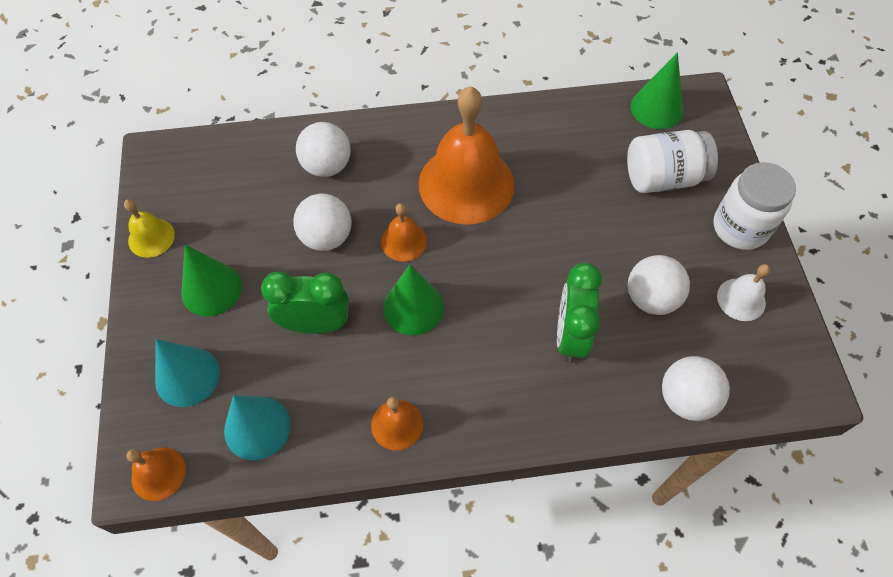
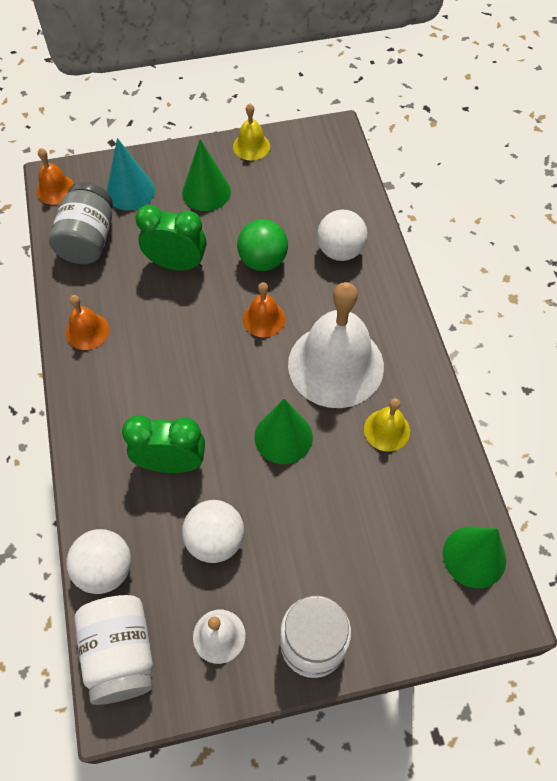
camera: 85 degrees right, 0 degrees up
(257, 427) = (88, 240): turquoise cone -> grey jar
(315, 324) = (177, 264): green clock -> green clock turned 75 degrees counterclockwise
(326, 237) = (263, 261): white ball -> green ball
(413, 307) = (195, 333): green cone -> green cone (283, 437)
(466, 184) = (335, 365): orange bell -> white bell
(539, 152) = (386, 430): none -> yellow bell
(663, 177) = (372, 559): white jar -> white jar (120, 653)

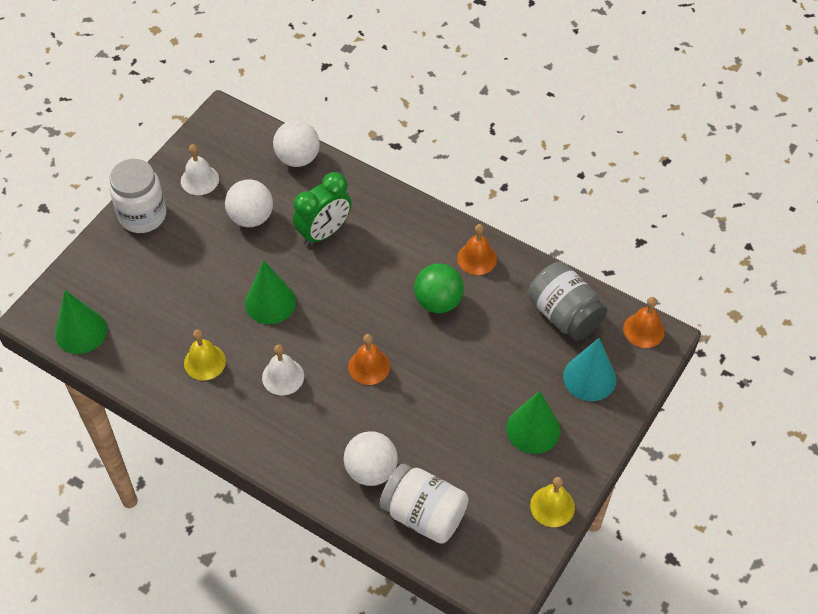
camera: 135 degrees right, 5 degrees down
(120, 653) = (244, 134): white jar -> white jar (424, 514)
(177, 264) = (479, 352): green clock -> none
(263, 261) = (420, 409): green ball -> green ball (438, 301)
(335, 365) = (283, 376): white bell -> white bell, size x0.46

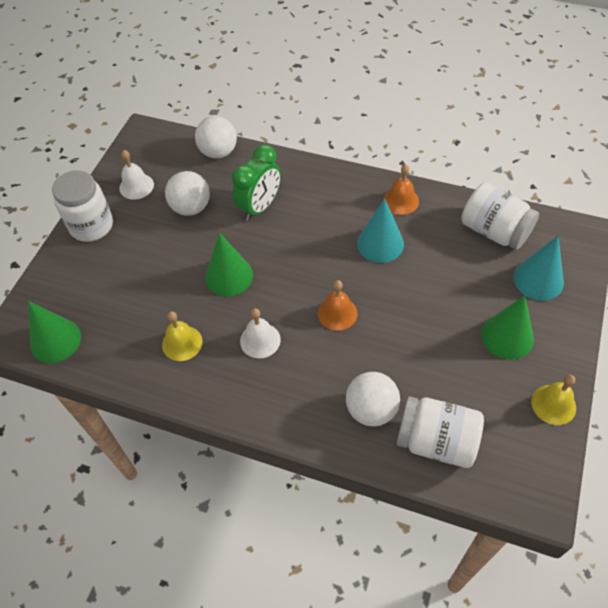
camera: 10 degrees left, 0 degrees up
(438, 301) = (380, 243): green ball -> turquoise cone
(564, 315) = (494, 231): grey jar -> white jar
(643, 330) = (567, 229): orange bell -> none

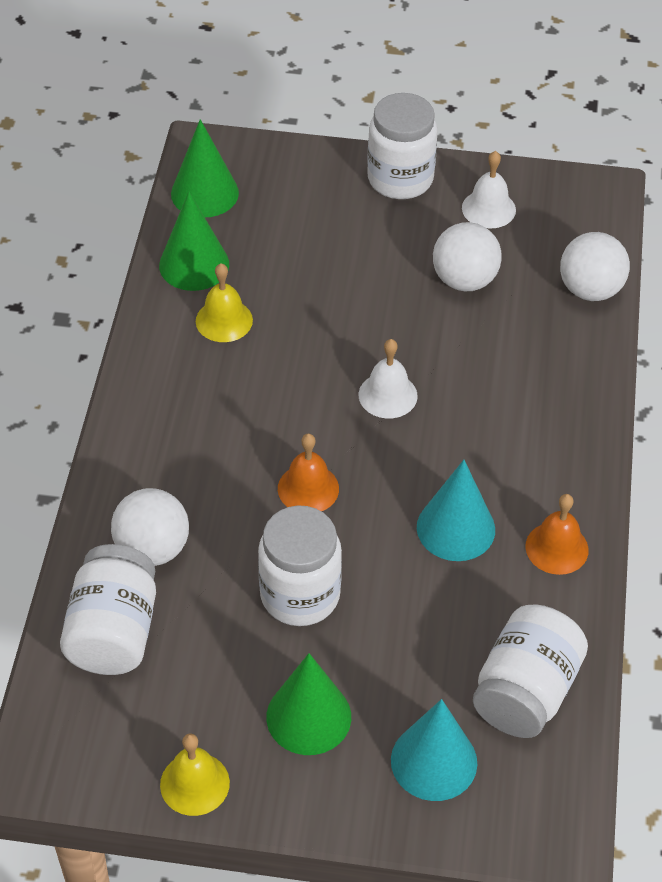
camera: 75 degrees right, 5 degrees down
(229, 276) = (347, 349): green cone -> green cone (194, 264)
(260, 207) = (489, 362): green clock -> none
(260, 340) = (244, 404): white bell -> white bell (388, 395)
(419, 329) = (300, 595): none -> white jar

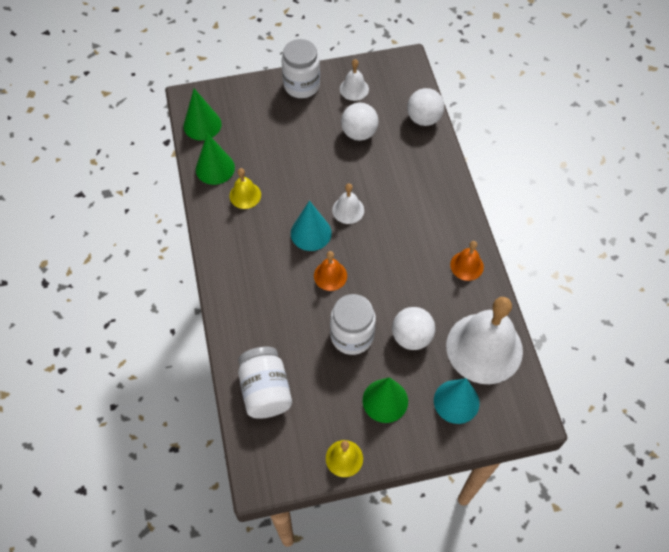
camera: 20 degrees left, 10 degrees up
(152, 549) = (265, 337): white ball -> white ball (411, 337)
(455, 528) = (413, 272): turquoise cone -> turquoise cone (311, 233)
(525, 691) = (484, 348): white jar -> white bell

